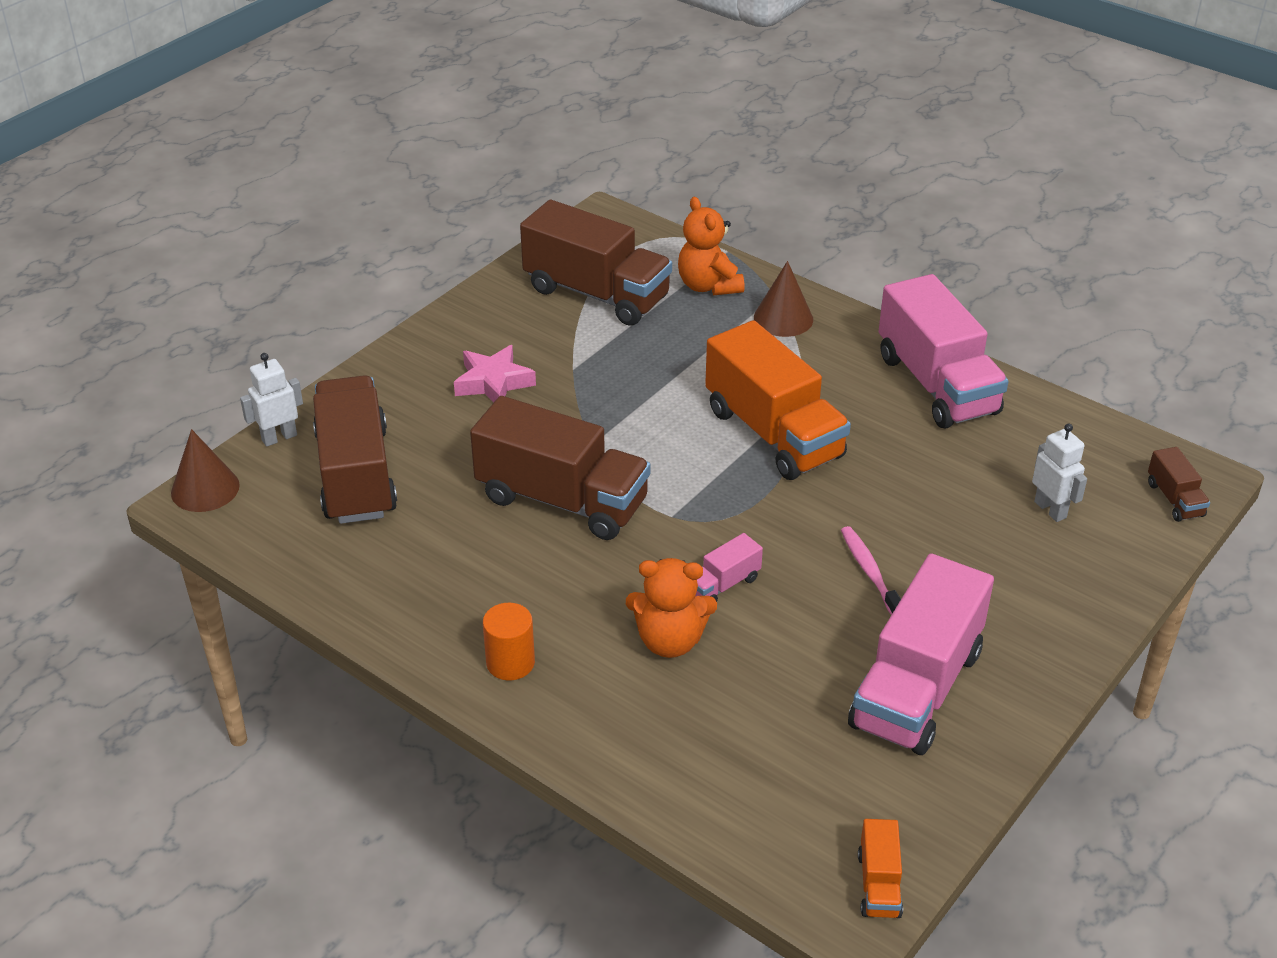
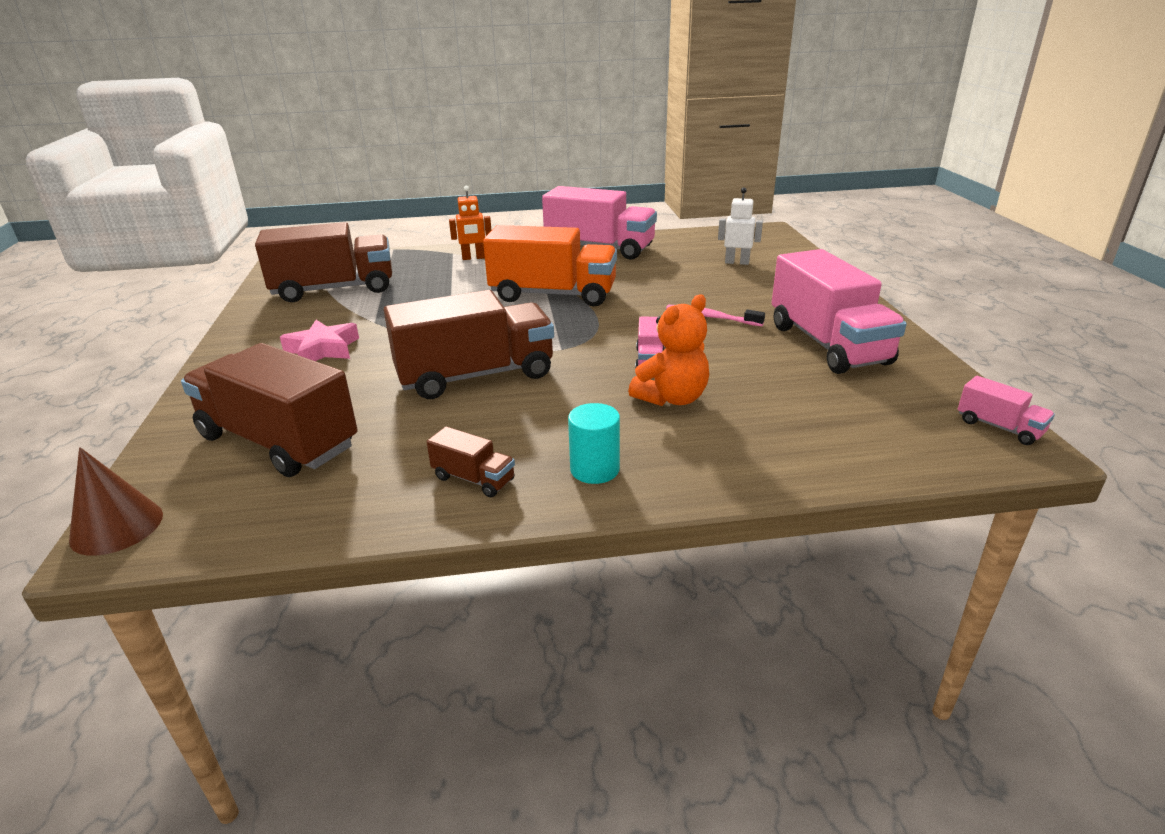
camera: 45 degrees left, 10 degrees down
(279, 437) = (160, 457): white robot -> none
(510, 663) = (594, 469): orange cylinder -> turquoise cylinder
(708, 286) = (405, 263): orange teddy bear -> none
(783, 318) = (473, 258): brown cone -> orange robot
(879, 884) = (999, 427): orange truck -> pink truck
(1174, 499) = (773, 239): brown truck -> brown truck (473, 479)

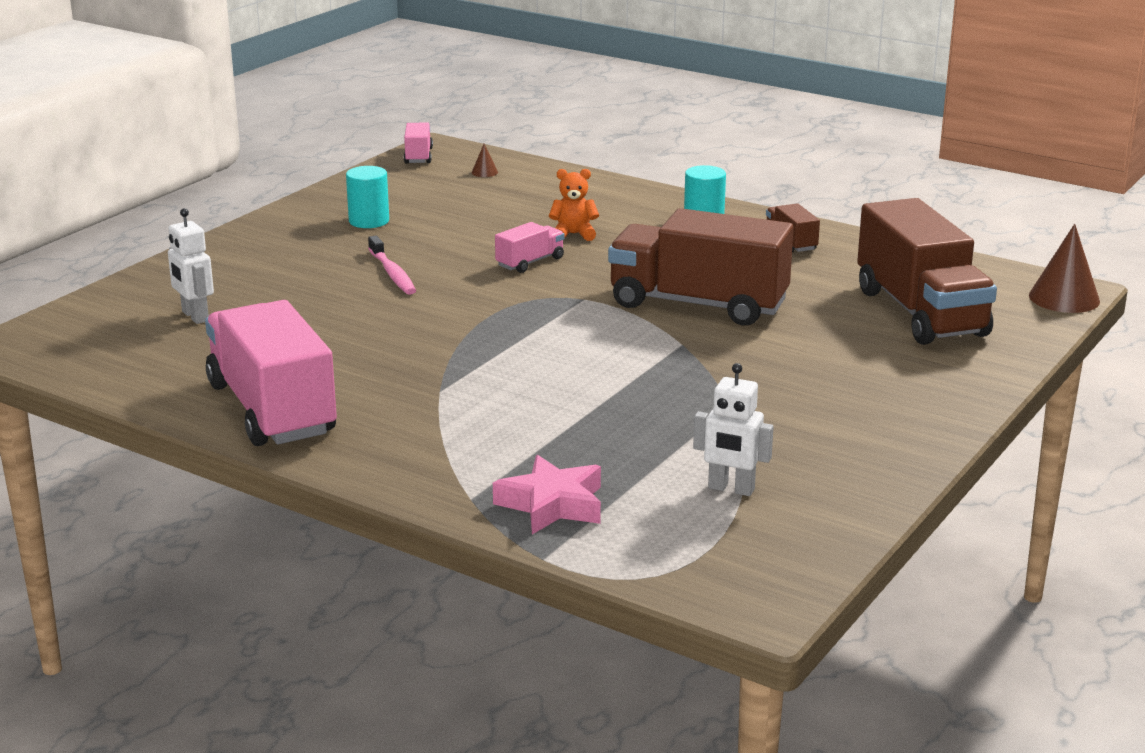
camera: 140 degrees left, 5 degrees down
(322, 349) = (821, 389): pink star -> pink star (552, 504)
(334, 289) = (731, 489): brown truck -> white robot
(473, 258) = (460, 471): orange robot -> none
(553, 295) = (479, 359): orange truck -> none
(672, 398) = (573, 234): orange teddy bear -> orange teddy bear, size x0.64
(828, 344) = (369, 221): pink truck -> turquoise cylinder
(899, 435) = (484, 172): none -> brown cone

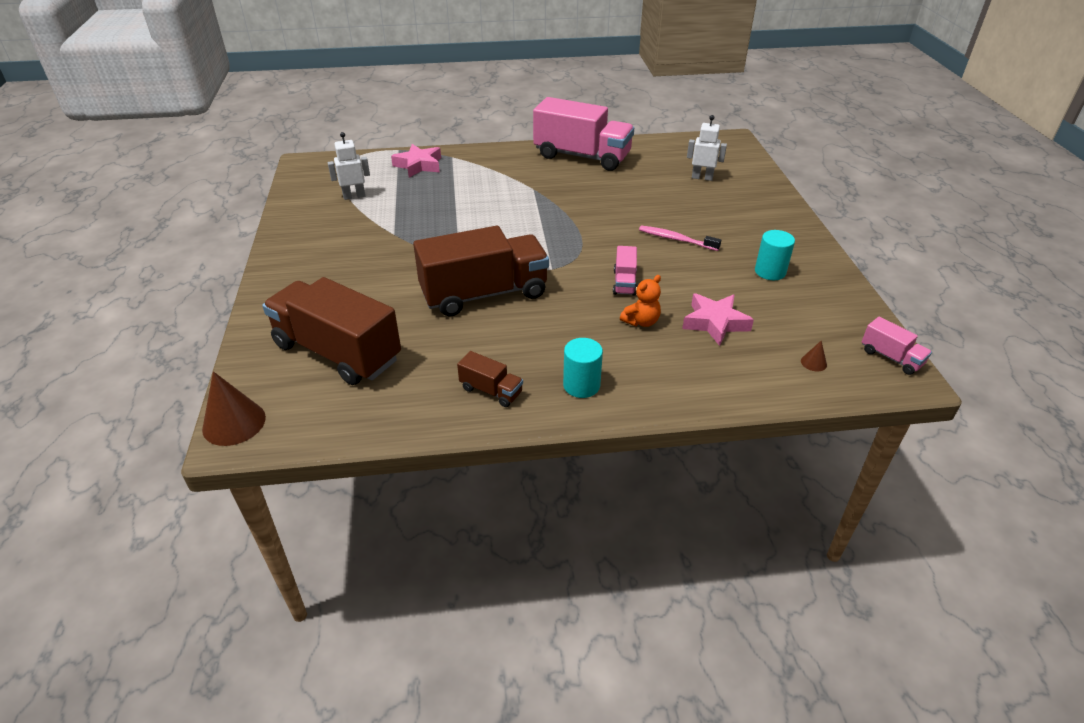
camera: 140 degrees right, 15 degrees up
(508, 212) = (715, 323): none -> pink star

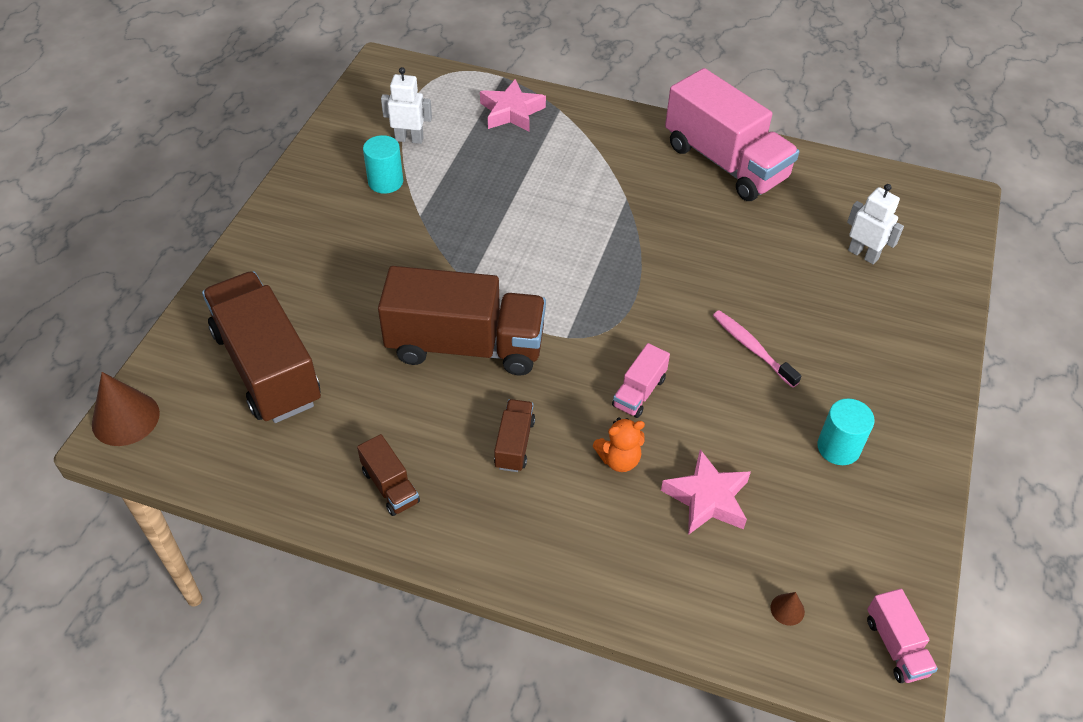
camera: 25 degrees right, 10 degrees up
(563, 336) = (514, 444): none -> brown truck
(581, 385) = (490, 521): turquoise cylinder -> turquoise cylinder (385, 182)

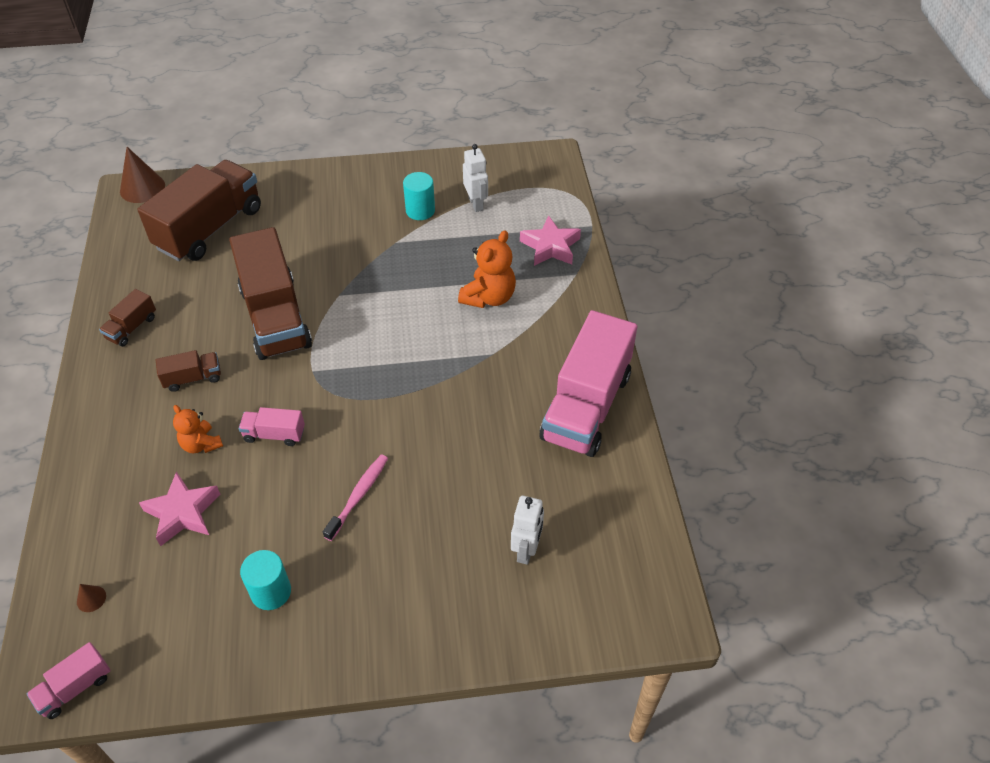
camera: 65 degrees right, 0 degrees up
(550, 175) = (489, 297): none -> orange teddy bear

